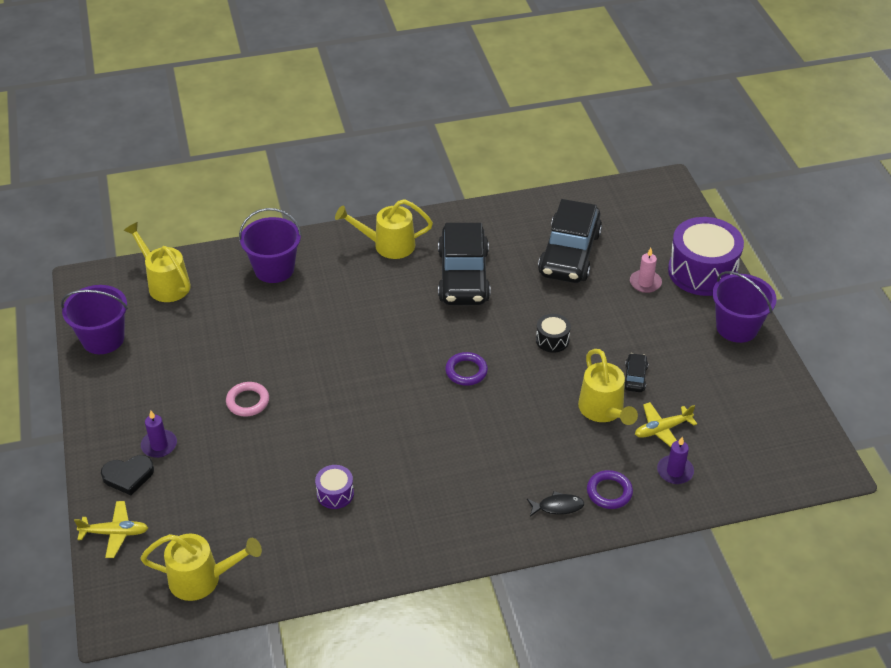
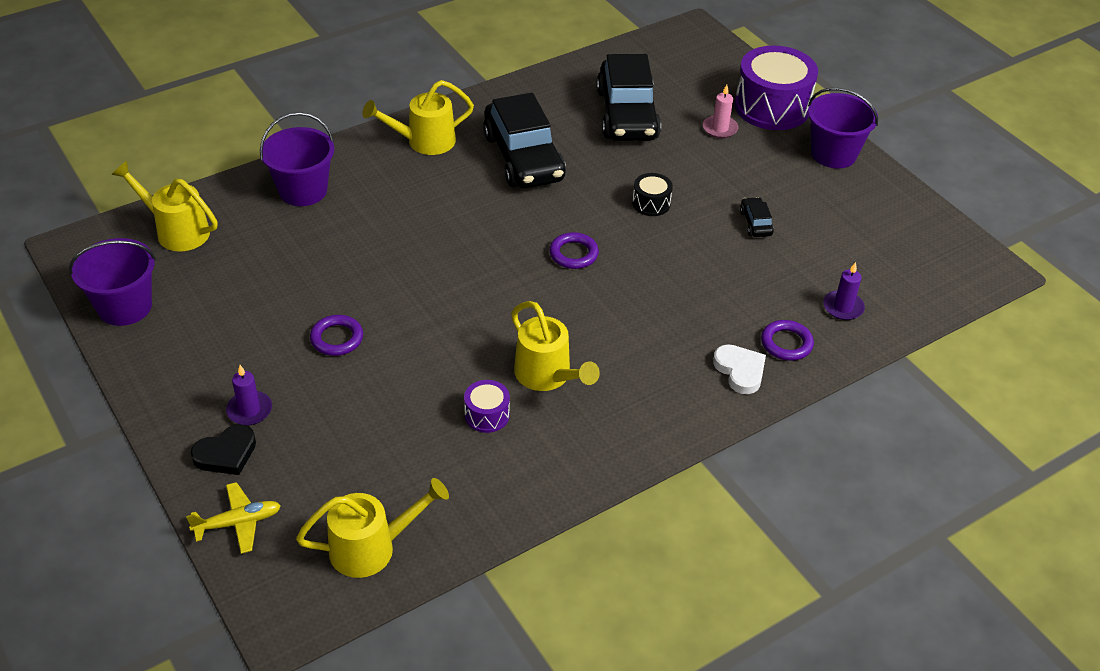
camera: 20 degrees left, 0 degrees up
(248, 401) = (337, 338): pink ring -> purple ring
(558, 506) = (740, 371): black fish -> white heart
(603, 411) = (740, 263): yellow watering can -> yellow watering can (548, 376)
(662, 429) = (809, 268): yellow plane -> none

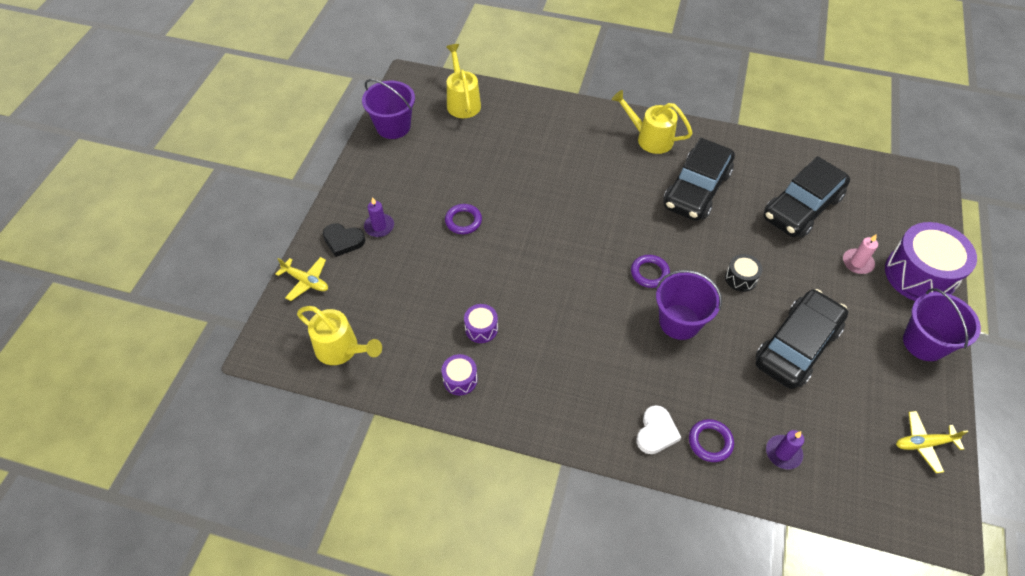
camera: 50 degrees right, 10 degrees up
(303, 190) = (549, 122): purple bucket -> purple bucket (679, 322)
(526, 472) = (460, 379): none -> purple drum
(548, 376) = (540, 335): yellow watering can -> none
(755, 223) = (796, 346): black car -> black car, size x2.43
(916, 224) = (923, 443): none -> yellow plane

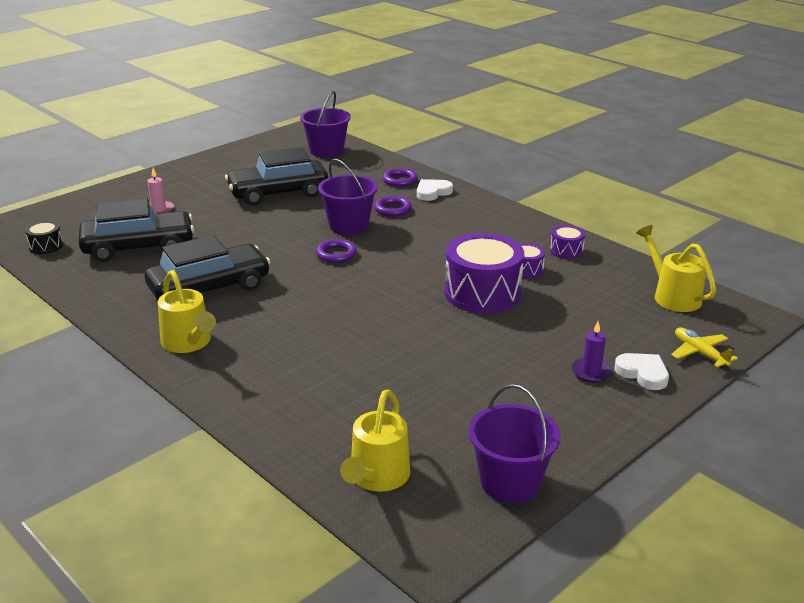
camera: 150 degrees left, 25 degrees down
(343, 241) = (643, 373): black heart -> white heart
(463, 221) = (485, 344): purple ring -> purple ring (393, 209)
(740, 278) = (264, 230): black drum -> black drum (46, 246)
(783, 453) = (358, 166): purple candle -> none
(919, 275) = (127, 192): purple drum -> purple drum (482, 293)
(923, 443) = (266, 147): yellow plane -> none
(924, 342) = (189, 171): purple bucket -> purple bucket (326, 151)

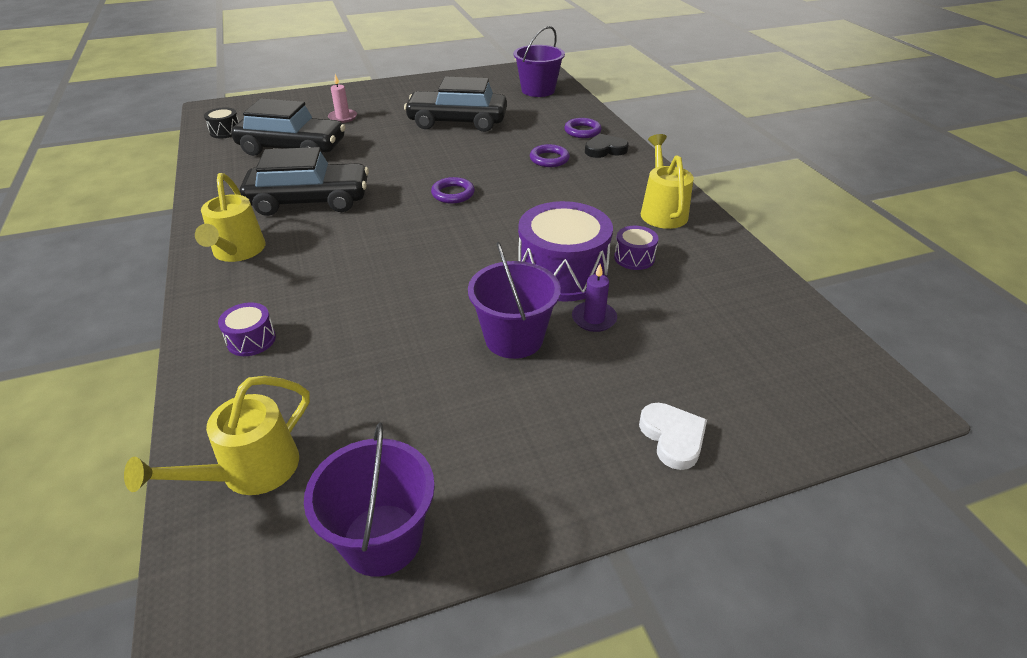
camera: 25 degrees right, 10 degrees up
(349, 225) = (492, 167): purple bucket -> purple bucket (514, 338)
(432, 192) = (605, 149): white heart -> black heart
(566, 251) = (699, 246): purple drum -> purple drum (251, 340)
(591, 372) = (607, 413): purple candle -> purple candle (594, 319)
(672, 295) = (792, 337): yellow watering can -> yellow watering can (662, 211)
(700, 353) = (773, 432): yellow plane -> none

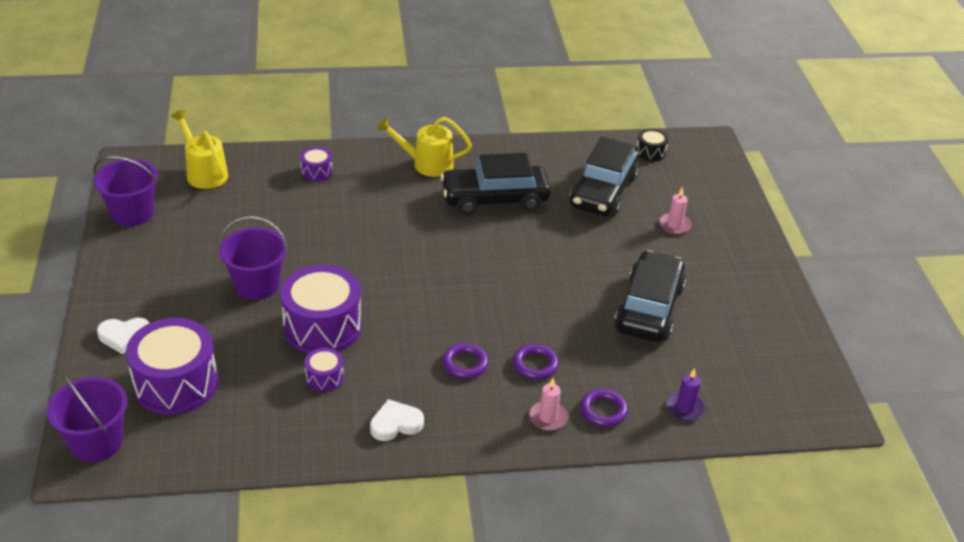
camera: 100 degrees right, 0 degrees up
(309, 201) = (495, 199): black car -> black car turned 75 degrees clockwise
(453, 194) = (480, 283): purple ring -> purple ring (465, 364)
(538, 90) = (744, 398): purple bucket -> purple bucket (96, 442)
(594, 319) = (256, 330): purple candle -> purple candle (685, 408)
(605, 149) = (548, 418): black heart -> pink candle
(662, 211) = (395, 424): yellow watering can -> white heart
(716, 360) = (176, 383): none -> purple drum

